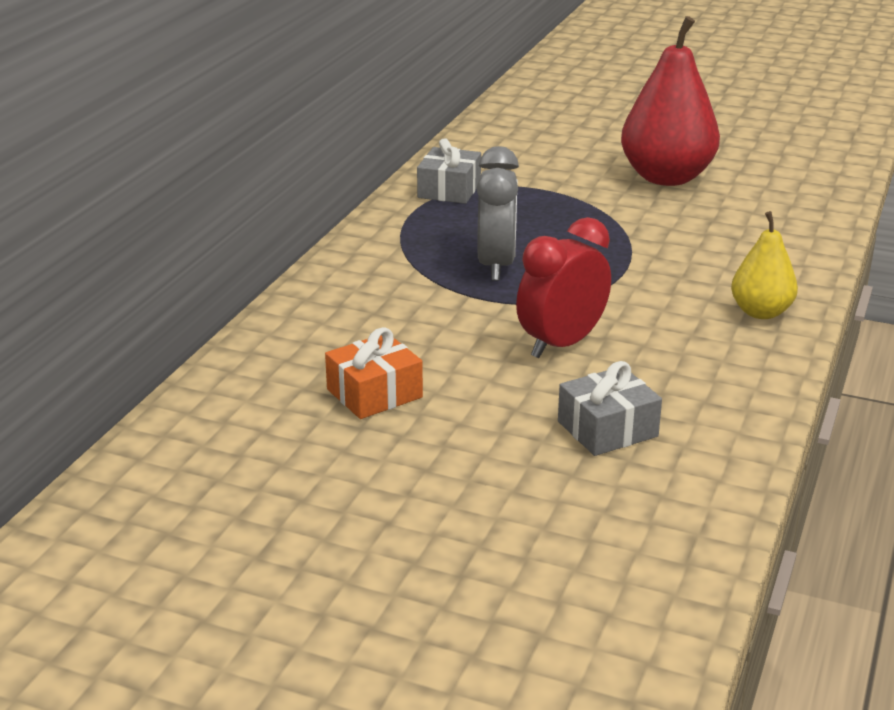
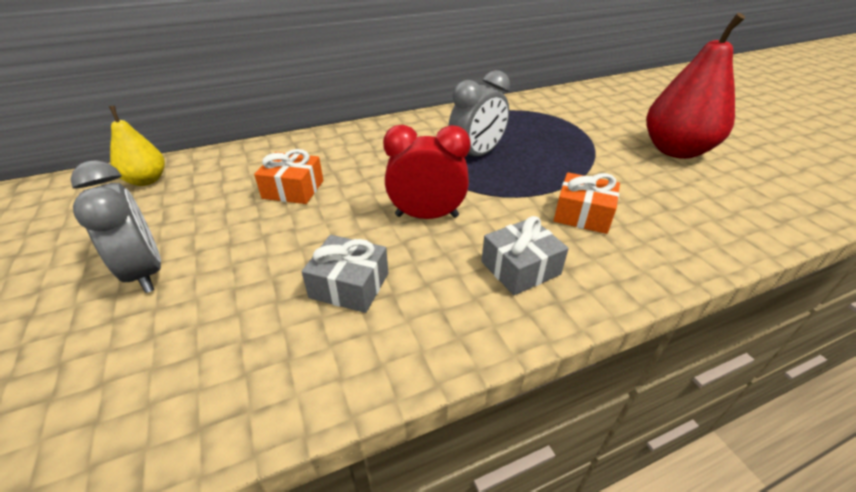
camera: 45 degrees right, 10 degrees up
(400, 534) = (145, 272): none -> grey clock
(449, 190) = (524, 109): grey gift -> grey gift (520, 268)
(685, 275) = (582, 214): none -> orange gift
(761, 312) = (597, 269): yellow pear -> yellow pear (147, 180)

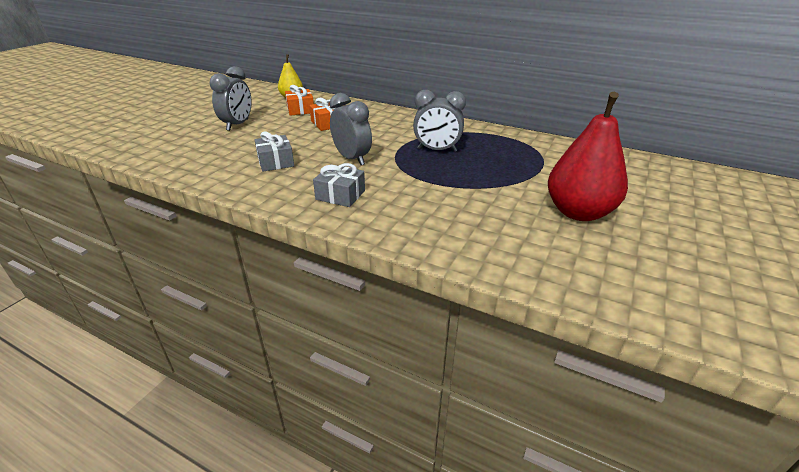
camera: 50 degrees right, 5 degrees down
(426, 216) = (352, 158): red clock -> grey clock
(582, 214) = (421, 198): orange gift -> orange gift (300, 109)

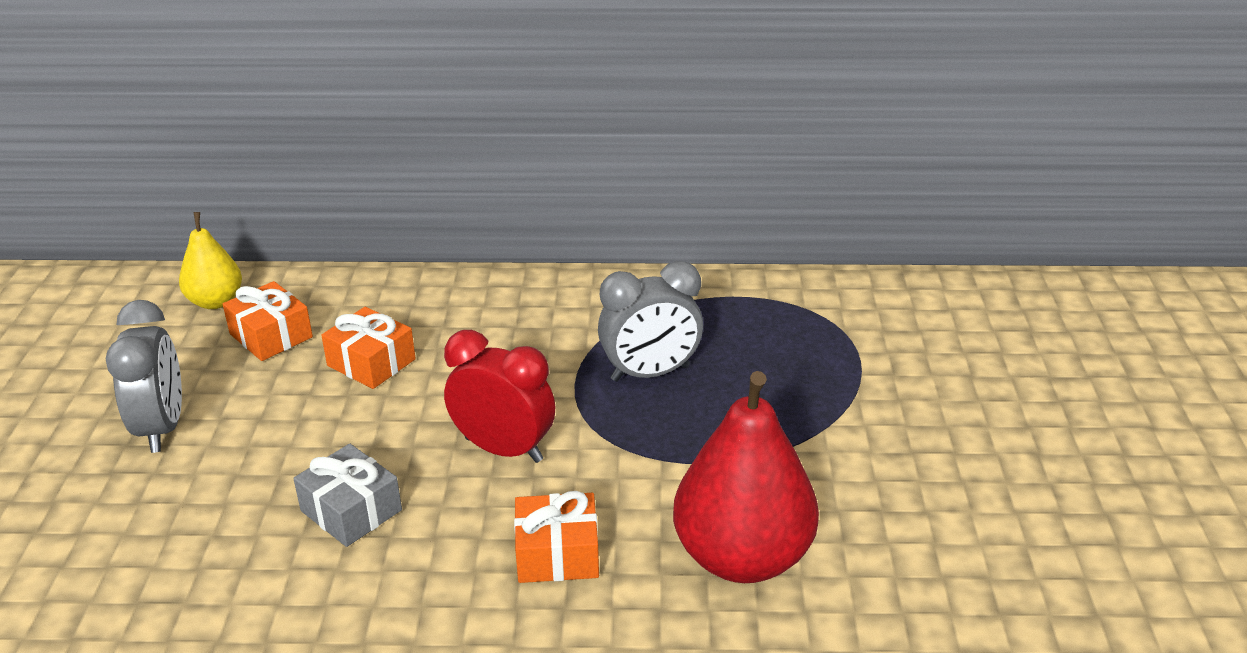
camera: 25 degrees left, 0 degrees up
(340, 195) = (557, 554): grey gift -> orange gift
(352, 158) = (503, 449): grey clock -> red clock
(578, 212) = (977, 450): red pear -> red pear (742, 557)

